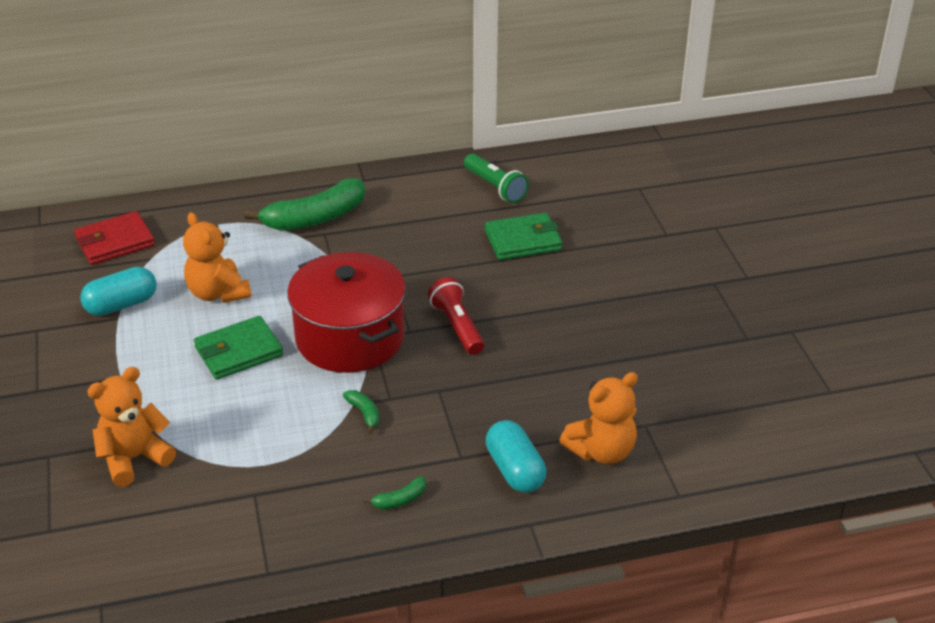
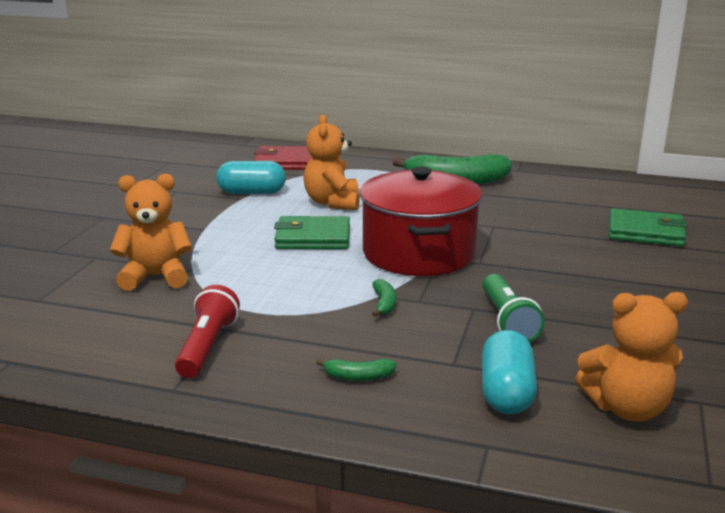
camera: 30 degrees right, 15 degrees down
(457, 326) = (531, 271): red flashlight -> red flashlight (207, 347)
(495, 187) = (641, 196): green flashlight -> green flashlight (507, 321)

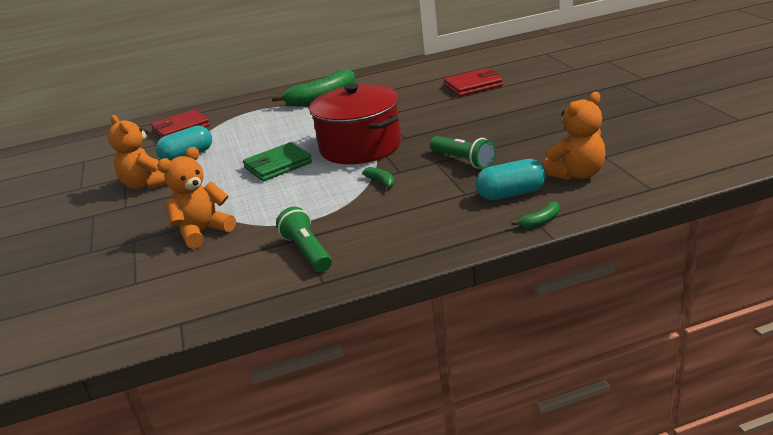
camera: 30 degrees left, 5 degrees up
(207, 347) = (307, 251): red flashlight -> green flashlight
(332, 203) = (258, 140): orange teddy bear -> orange teddy bear (147, 184)
(358, 377) = (423, 223): green banana -> green banana (540, 221)
(506, 392) = (511, 194): turquoise capsule -> turquoise capsule turned 75 degrees counterclockwise
(645, 232) = (473, 86): green wallet -> red wallet

